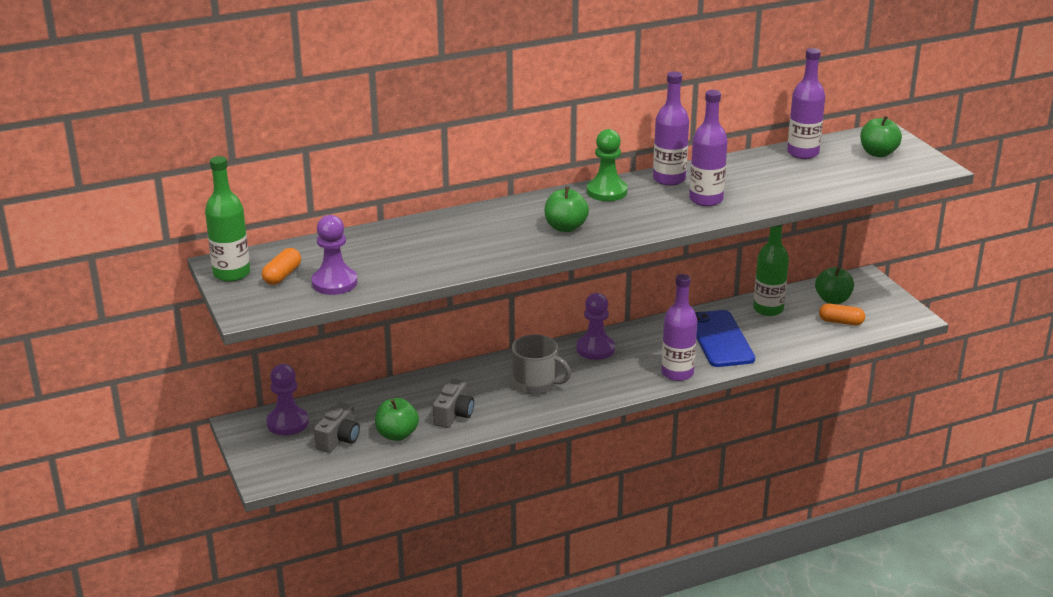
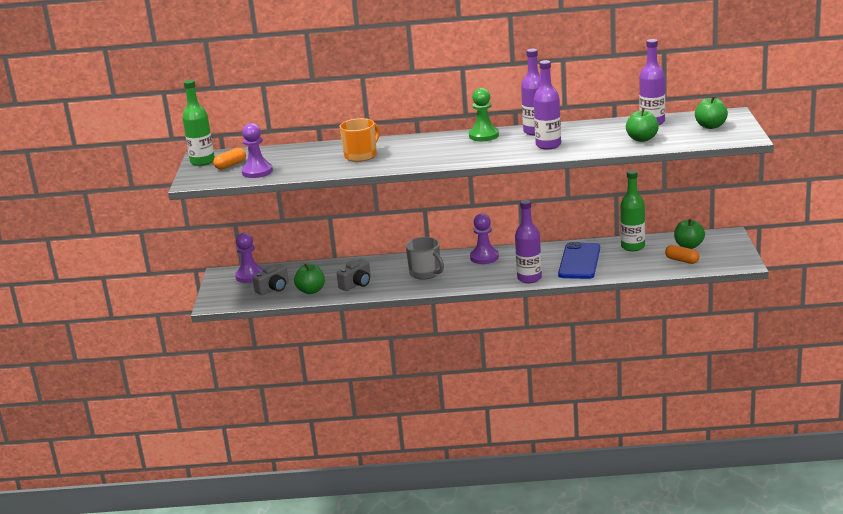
camera: 25 degrees right, 5 degrees down
(465, 240) = (361, 155): none -> orange mug
(565, 227) = (433, 154): green apple -> green apple (642, 139)

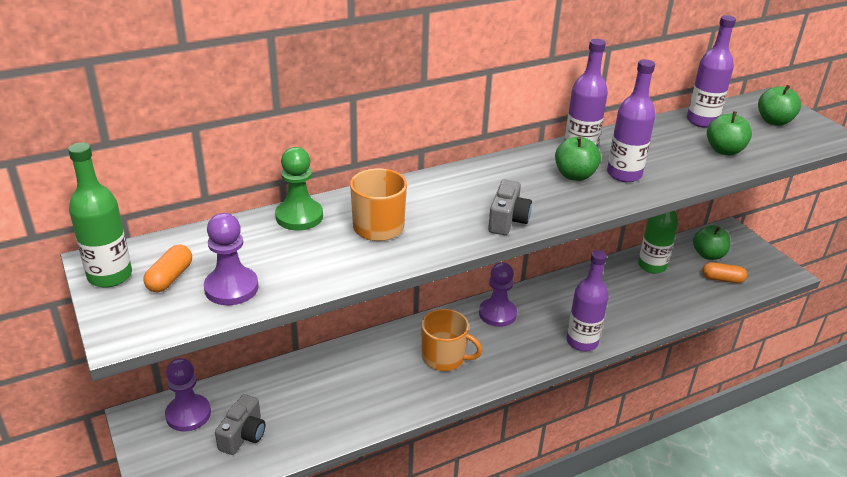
camera: 30 degrees left, 10 degrees up
(311, 291) = (305, 427): green apple -> green apple (574, 175)
(356, 284) = (364, 399): grey camera -> grey camera (507, 220)
(425, 273) = (444, 357): grey mug -> orange mug
(483, 135) = (520, 165): green pawn -> green pawn (299, 216)
(579, 261) = (615, 300): blue phone -> none

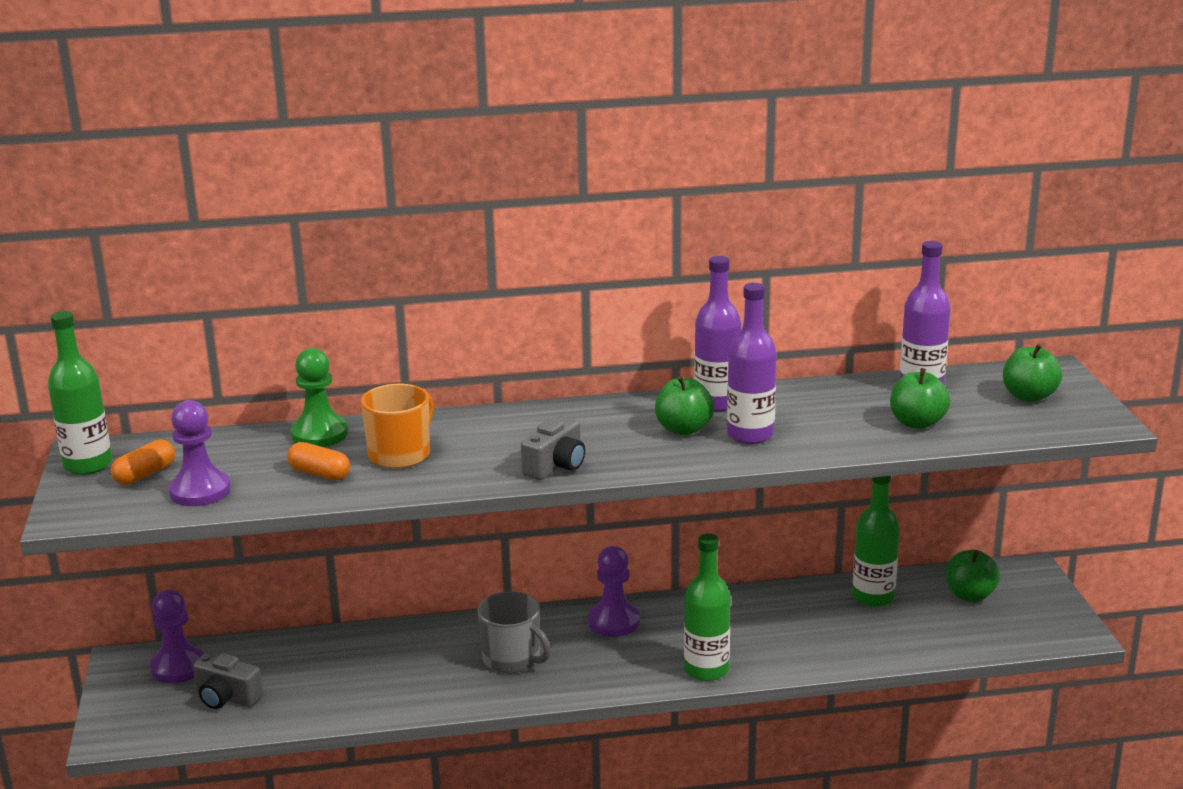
camera: 20 degrees right, 10 degrees down
(243, 435) = (227, 698): grey camera -> grey camera turned 75 degrees clockwise
(444, 357) = (512, 658): orange mug -> grey mug
(582, 342) = (706, 670): purple bottle -> green bottle
(722, 279) = (968, 627): orange capsule -> orange capsule (319, 473)

